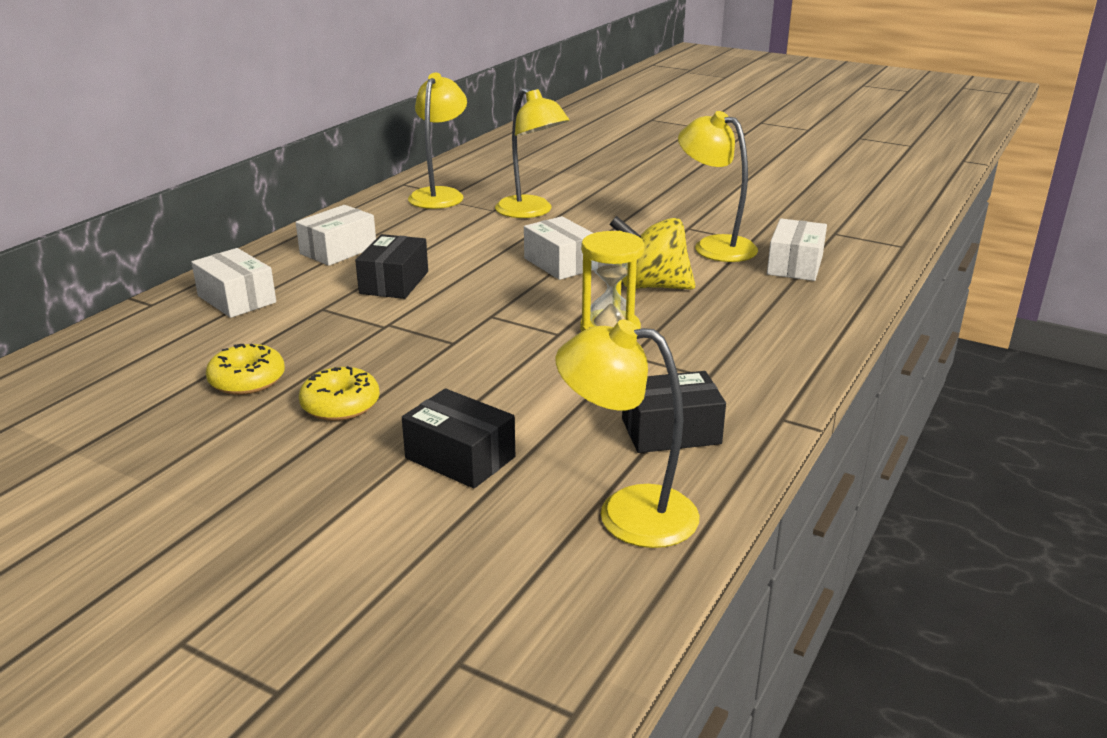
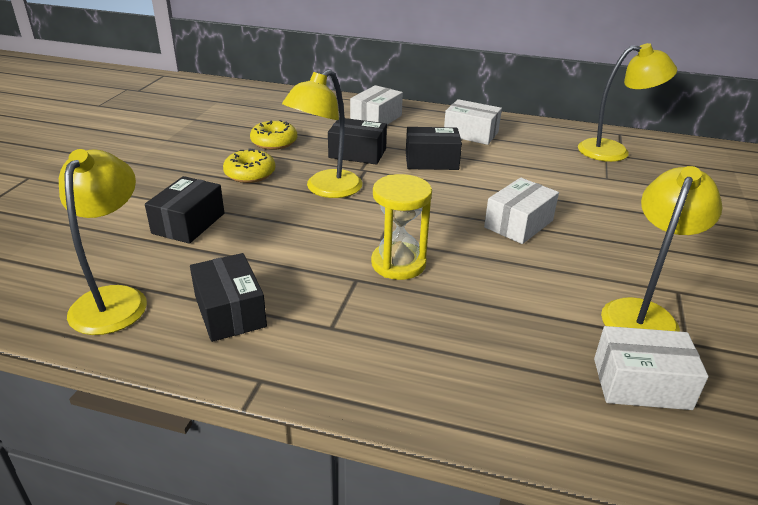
camera: 75 degrees right, 5 degrees up
(336, 323) = (357, 153): none -> black box
(531, 212) = (621, 195): yellow lamp -> yellow lamp (326, 189)
(652, 286) = (505, 279): yellow spinning top -> none

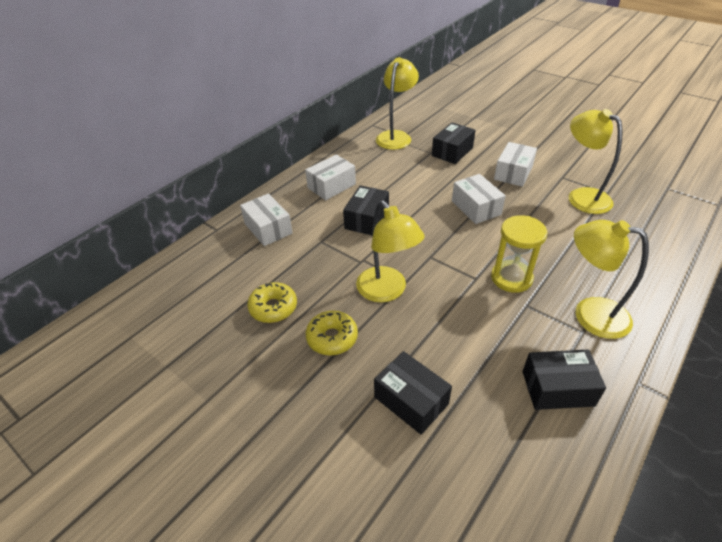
camera: 65 degrees left, 10 degrees up
(115, 299) = (529, 474): yellow lamp -> yellow lamp (590, 314)
(357, 153) = (330, 257): black box -> black box (452, 152)
(641, 384) = (640, 220): white box -> white box (513, 173)

